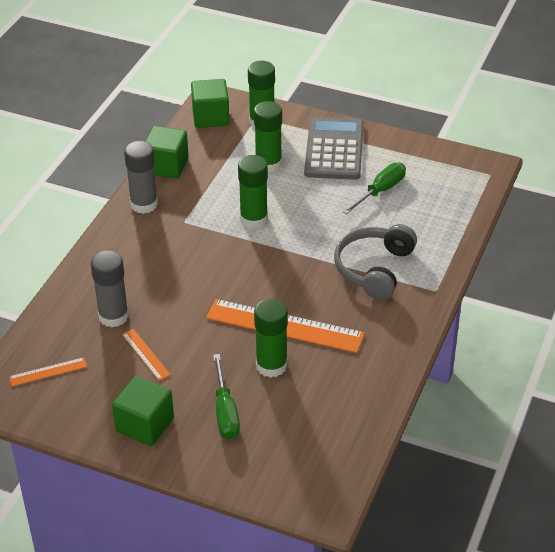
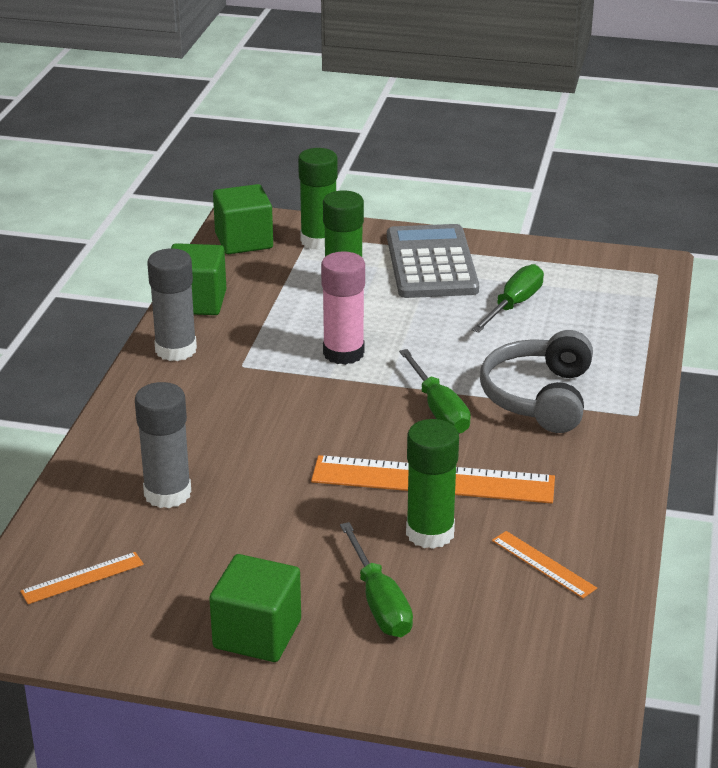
camera: 10 degrees left, 10 degrees down
(146, 354) = (232, 538): orange ruler -> orange ruler (543, 564)
(254, 219) = (343, 353): green glue stick -> pink glue stick
(304, 271) = (438, 409): none -> green screwdriver

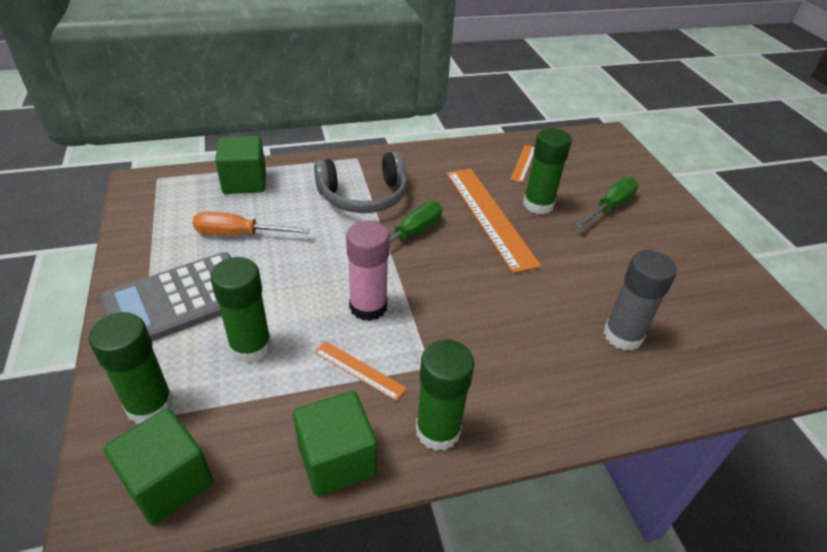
camera: 120 degrees left, 10 degrees up
(82, 578) = (739, 339): orange ruler -> orange ruler (359, 370)
(176, 350) = (438, 430): grey glue stick -> green glue stick
(257, 634) = (683, 242): green cube -> green cube (244, 182)
(513, 305) = (238, 234): green screwdriver -> orange screwdriver

